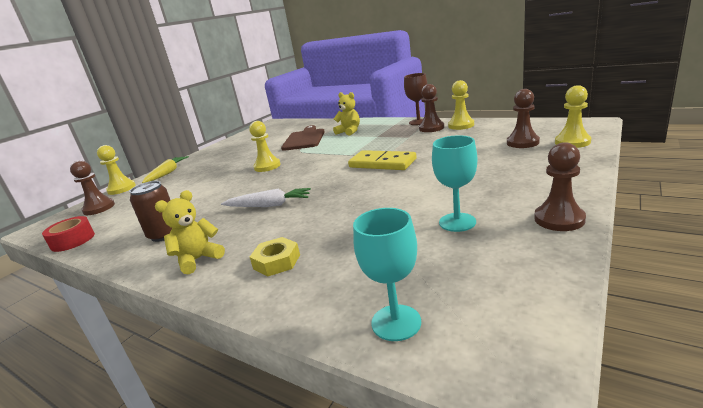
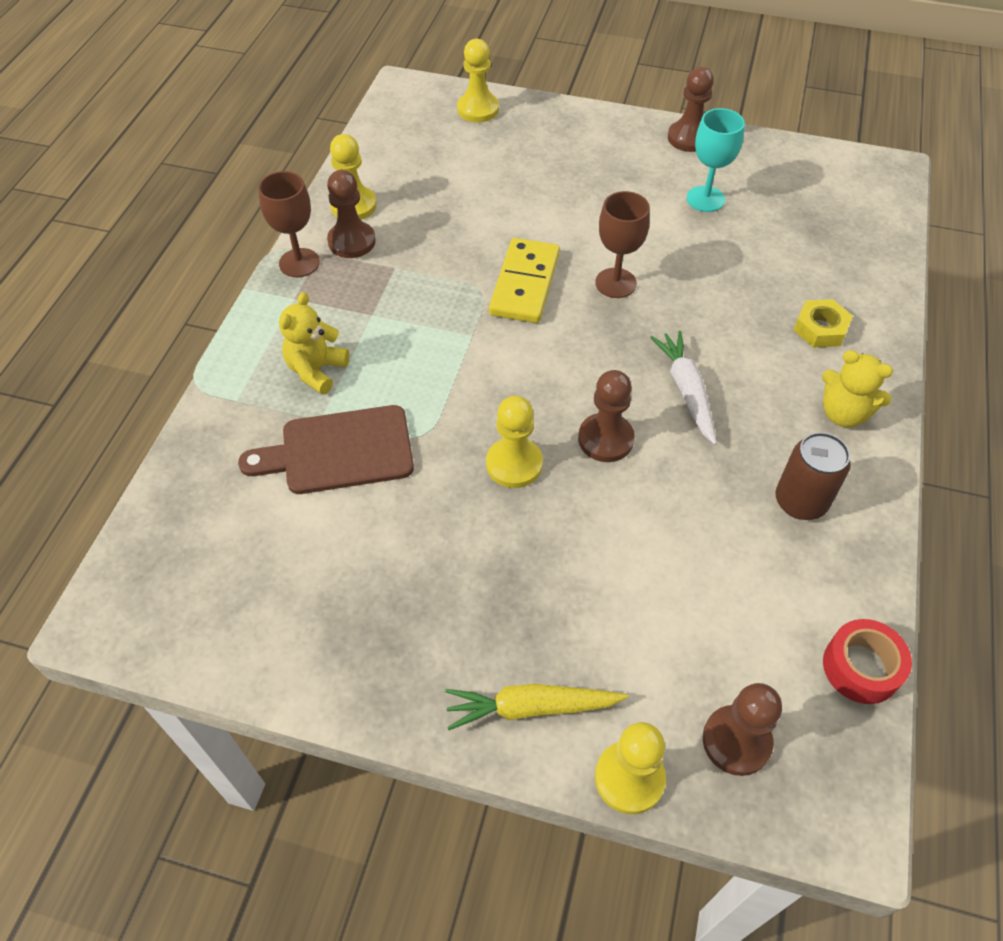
camera: 110 degrees left, 30 degrees up
(370, 186) = (615, 283): none -> brown goblet
(396, 322) = (869, 225): turquoise goblet -> none
(522, 142) = (467, 147): brown pawn -> brown pawn (605, 439)

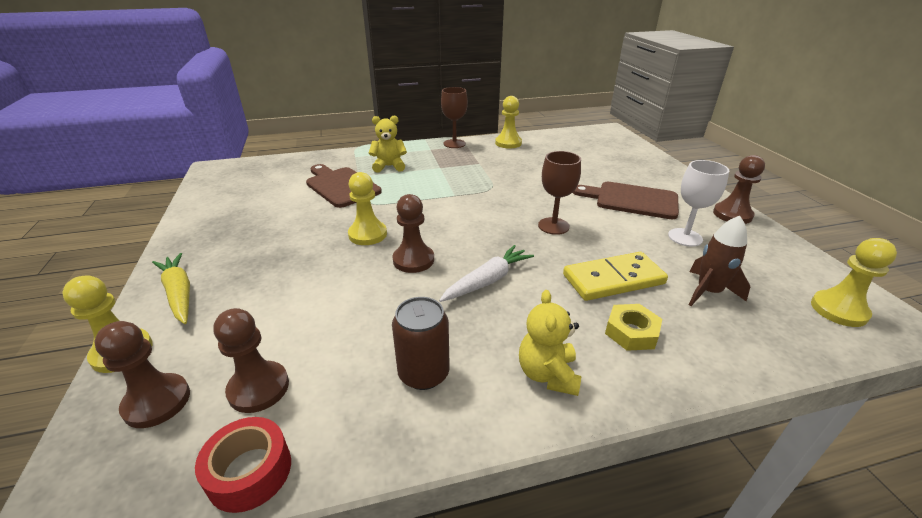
camera: 60 degrees right, 20 degrees down
(352, 241) = (483, 149): brown pawn -> brown pawn (259, 388)
(478, 109) = (627, 149): yellow pawn -> yellow pawn (838, 310)
(524, 284) = (513, 198): yellow domino -> yellow domino (613, 279)
(606, 188) = (631, 200): none -> brown cutting board
(705, 199) = (685, 237): turquoise goblet -> white goblet
(796, 244) = (708, 292): none -> brown rocket

